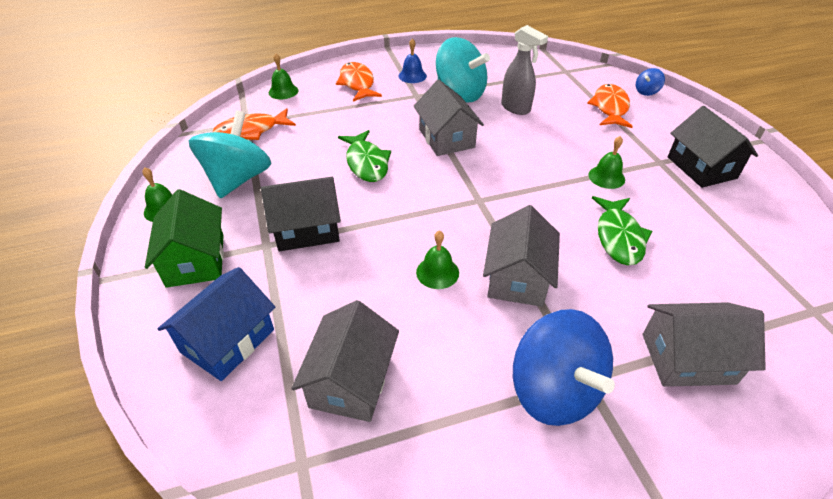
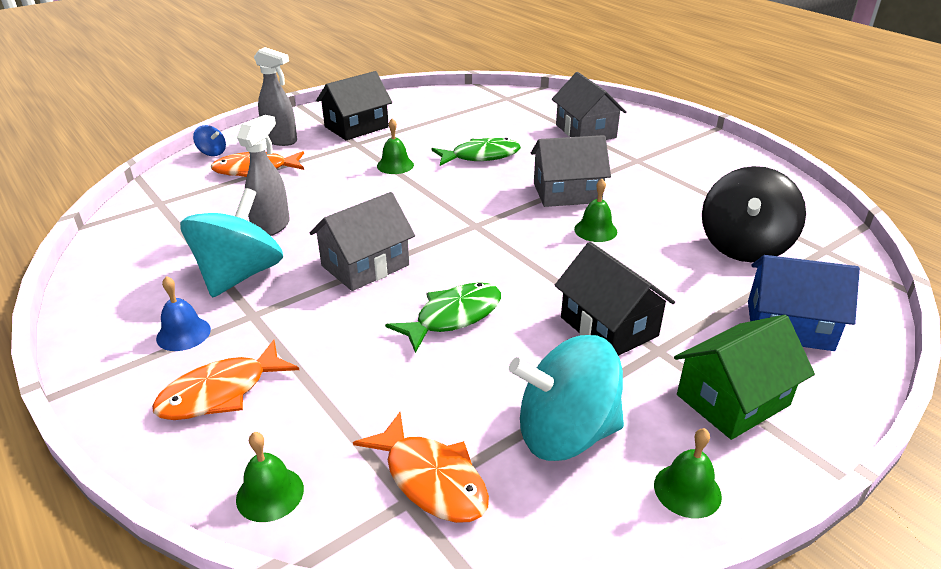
camera: 110 degrees left, 10 degrees down
(351, 381) = (744, 246): grey house -> black spinning top
(554, 390) = (658, 169): blue spinning top -> none
(669, 123) = (281, 140): none -> grey spray bottle

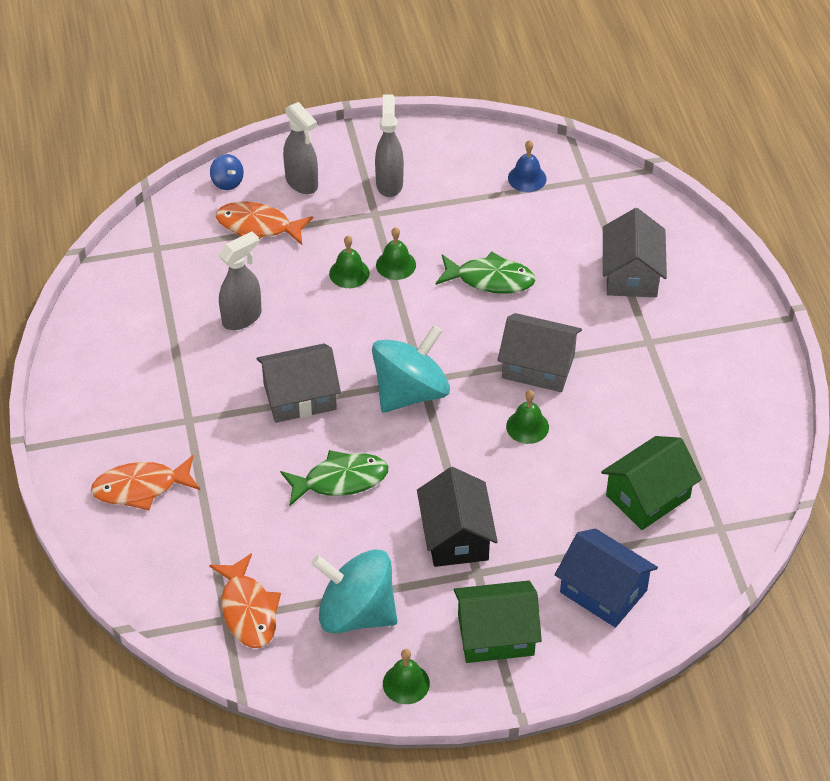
camera: 25 degrees right, 15 degrees up
(183, 333) = (132, 421): blue bell -> blue bell (527, 178)
(239, 275) = (194, 371): turquoise spinning top -> turquoise spinning top (410, 392)
(270, 494) = (145, 580): green bell -> green bell (349, 273)
(356, 127) = (389, 183): black house -> grey spray bottle
(744, 246) = (648, 496): black spinning top -> green house

